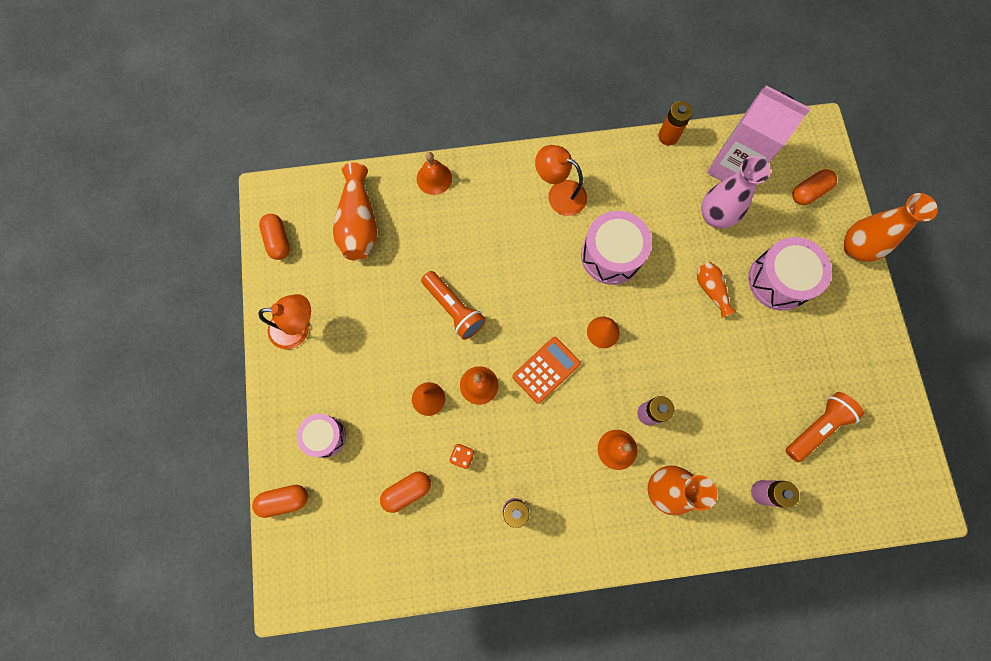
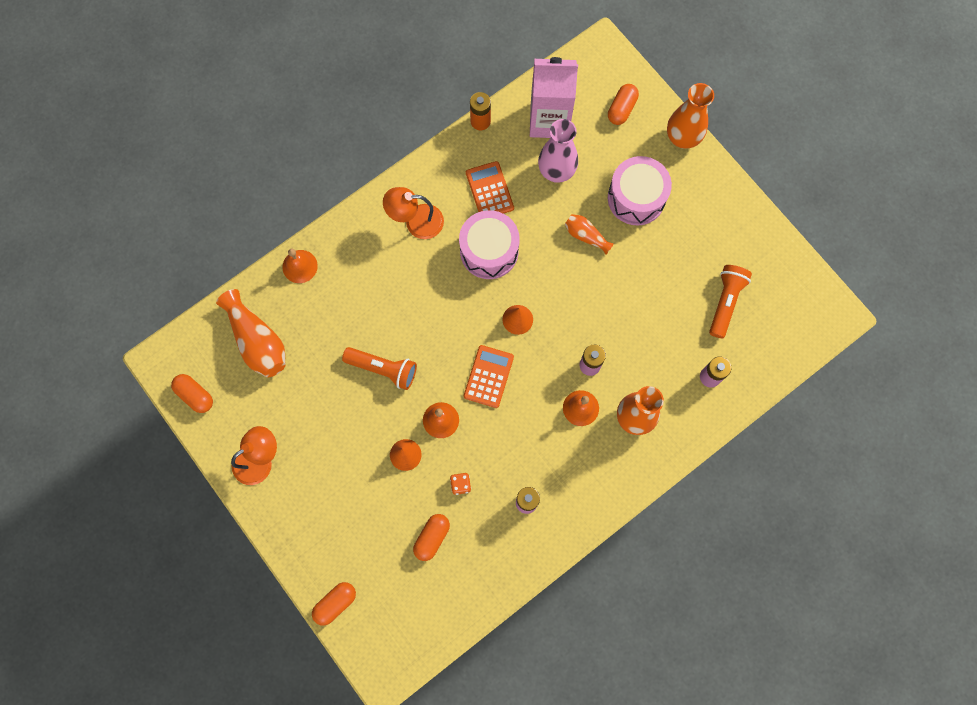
camera: 30 degrees left, 0 degrees up
(325, 436) = (338, 534): pink drum -> none
(642, 201) = (489, 190): none -> orange calculator

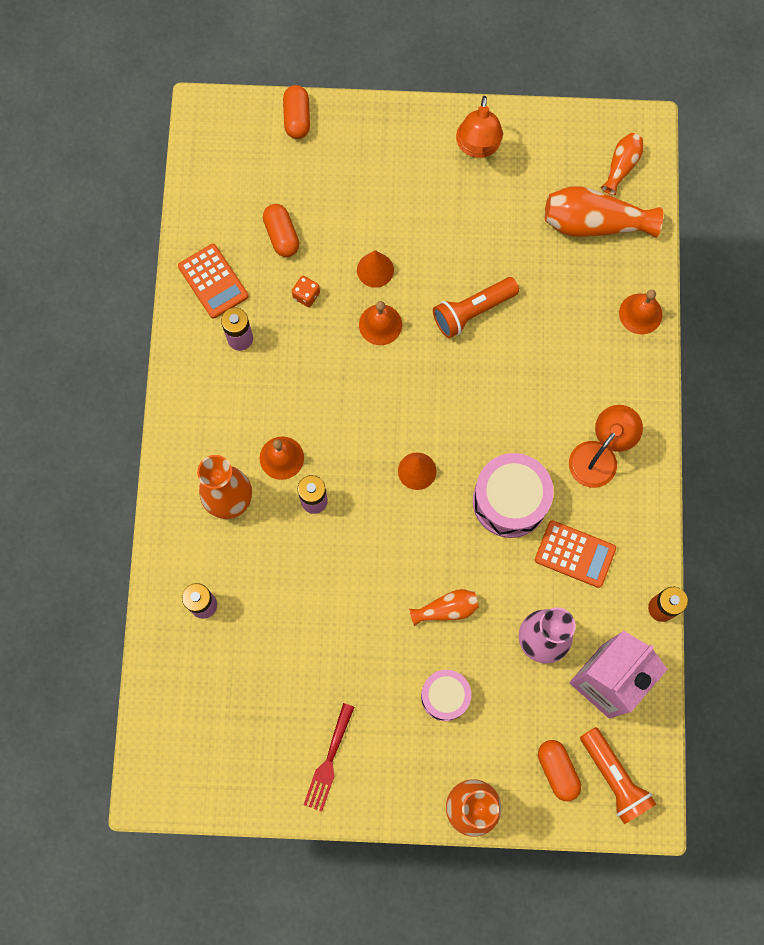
camera: 130 degrees right, 0 degrees up
(195, 395) = (585, 136): orange capsule -> none
(200, 355) = (621, 166): none -> orange vase
(488, 376) = (384, 399): orange calculator -> orange calculator (213, 281)
(636, 198) = (445, 696): pink drum -> pink drum, size x0.62
(725, 302) = (261, 688): orange flashlight -> orange flashlight (614, 778)
(729, 231) = (329, 761): none -> red fork

